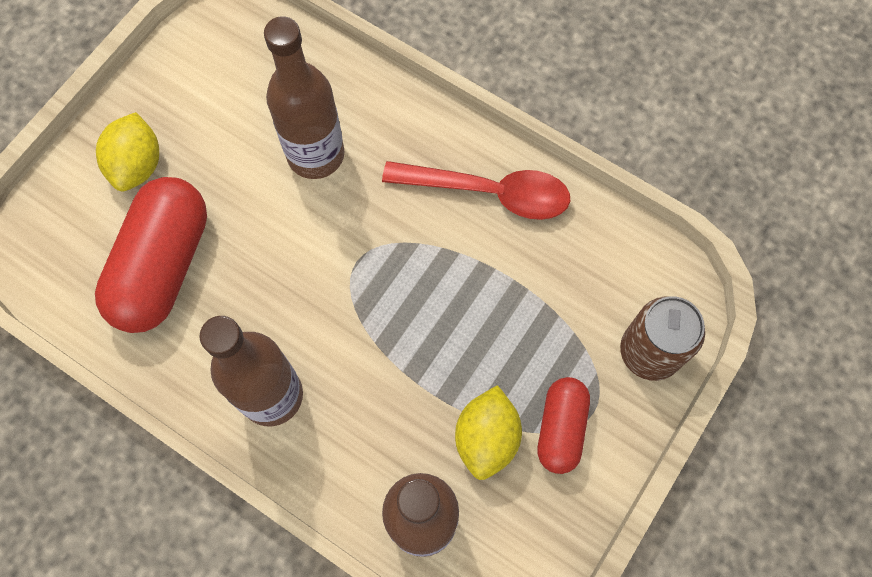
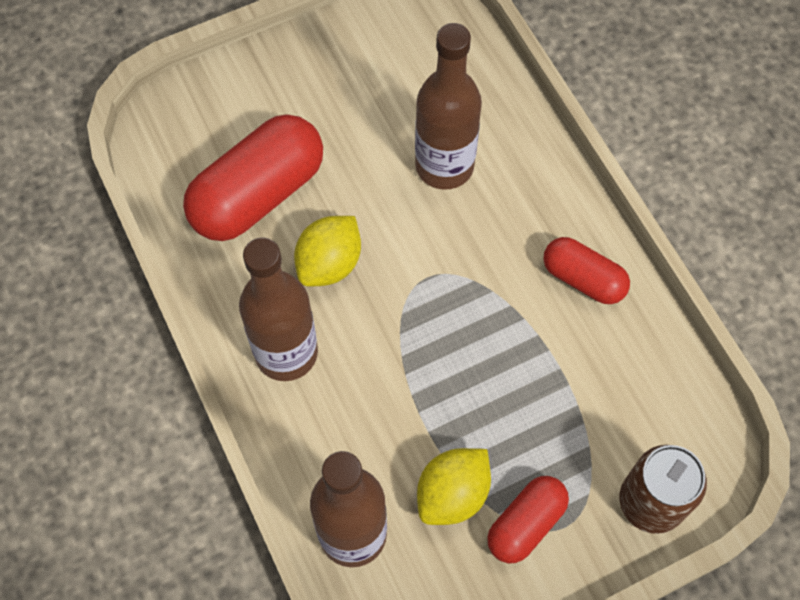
camera: 30 degrees right, 5 degrees down
(137, 165) = (285, 98): yellow lemon -> yellow lemon (329, 264)
(489, 192) = (583, 279): red spoon -> red capsule

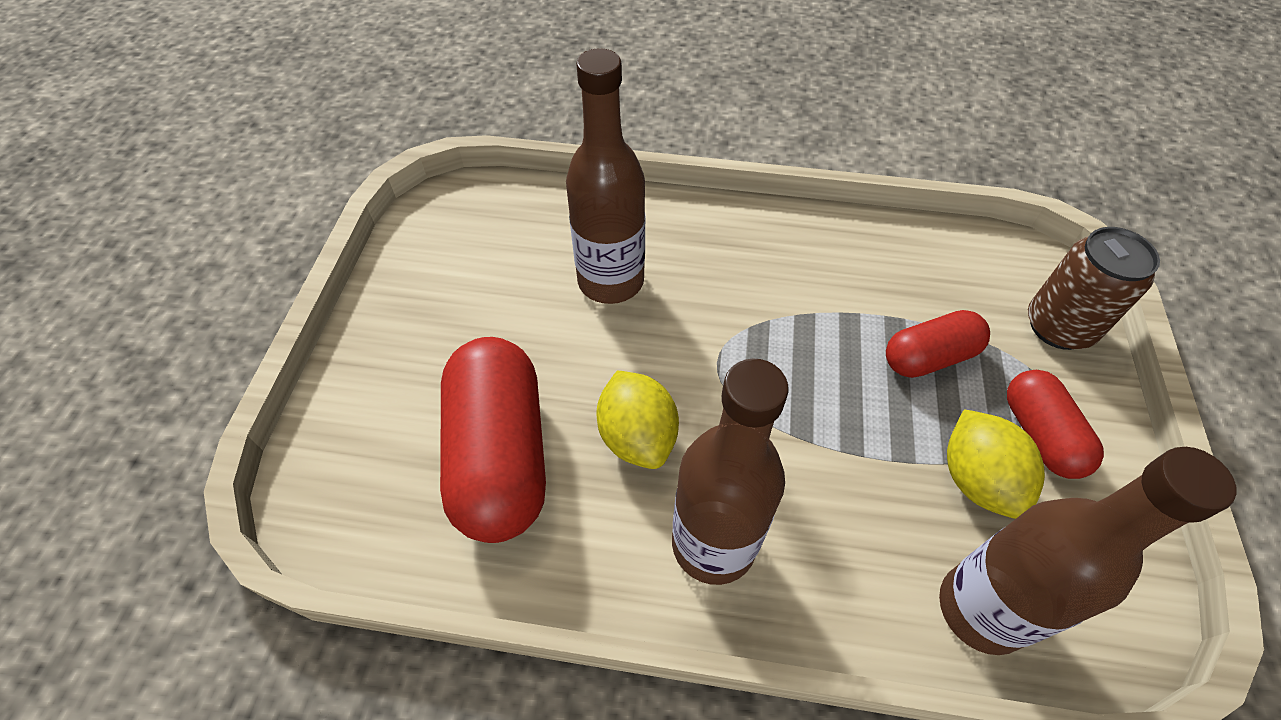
camera: 55 degrees left, 10 degrees down
(583, 279) = (805, 250): red capsule -> red capsule (929, 357)

